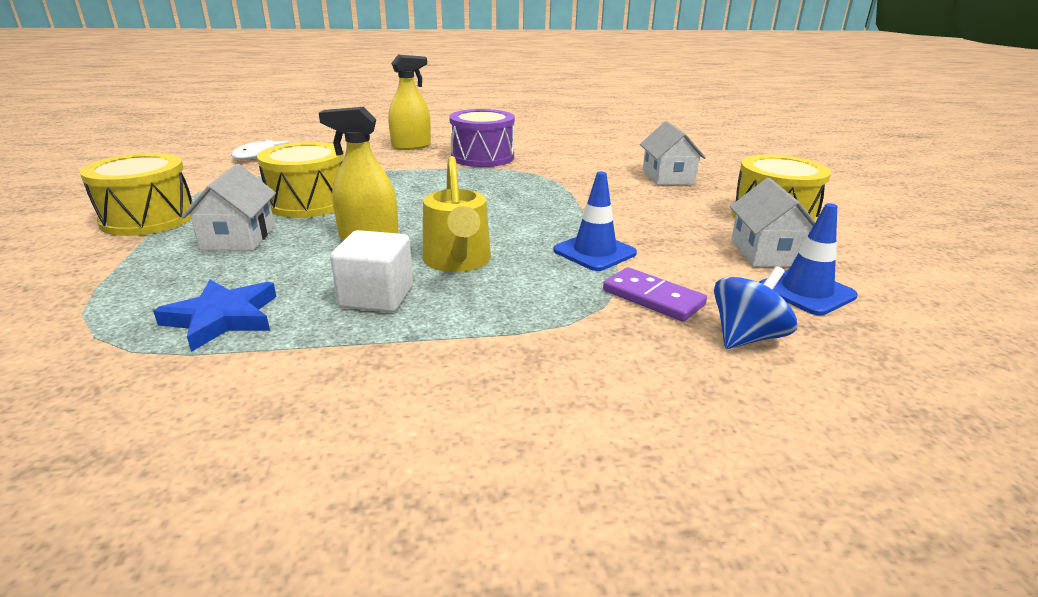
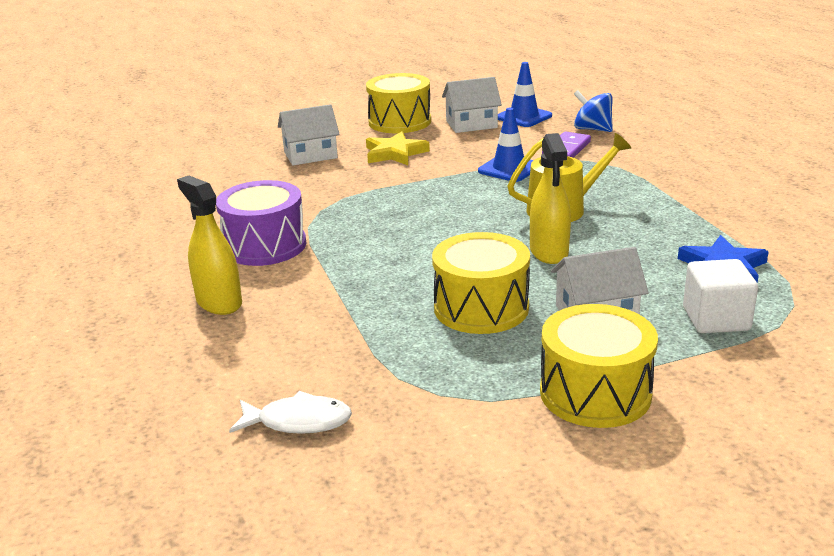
camera: 100 degrees left, 0 degrees up
(376, 297) = (643, 224): white cube -> white cube (716, 319)
(664, 206) = (395, 153): none -> yellow star

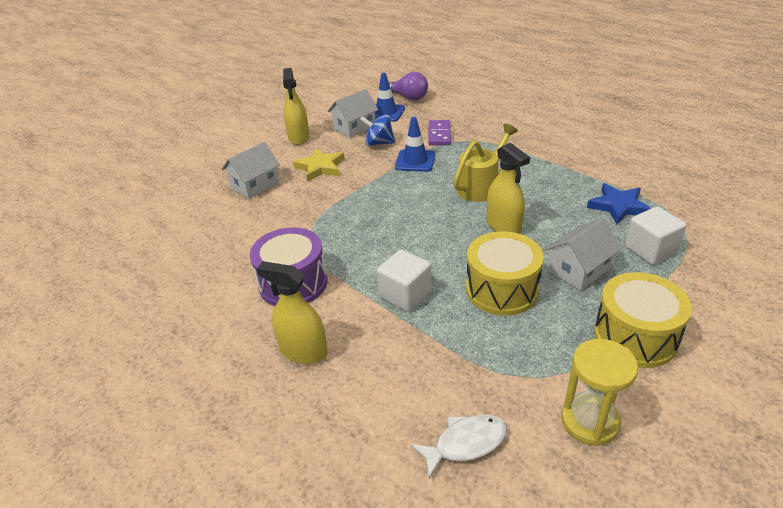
camera: 25 degrees left, 10 degrees up
(368, 284) = (405, 294): none -> white cube
(399, 122) = (299, 137): yellow drum -> yellow spray bottle
(452, 447) = (589, 421): none -> yellow hourglass
(567, 106) = (408, 97): none -> purple light bulb
(592, 129) = (441, 113): blue spinning top -> blue spinning top (379, 143)

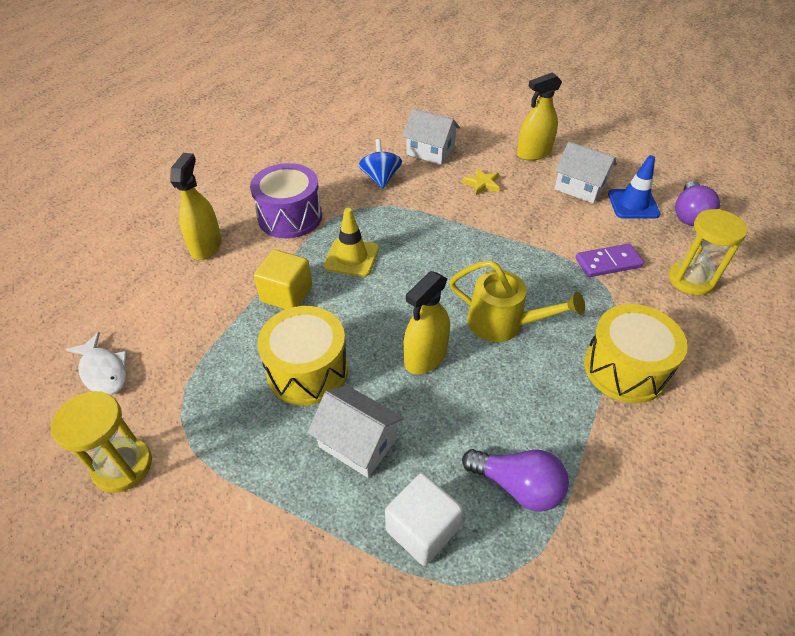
camera: 70 degrees right, 10 degrees up
(320, 167) = (482, 184): yellow star -> yellow star, size x0.66
(375, 249) = (351, 257): none -> yellow traffic cone
(379, 143) = (556, 214): blue spinning top -> blue spinning top (380, 178)
(405, 294) = (287, 294): white cube -> yellow cube
(415, 161) = (532, 253): blue traffic cone -> none
(467, 111) = (691, 280): none -> yellow hourglass
(618, 206) = (517, 486): blue star -> purple light bulb
(635, 336) = (245, 508): yellow drum -> yellow drum (625, 368)

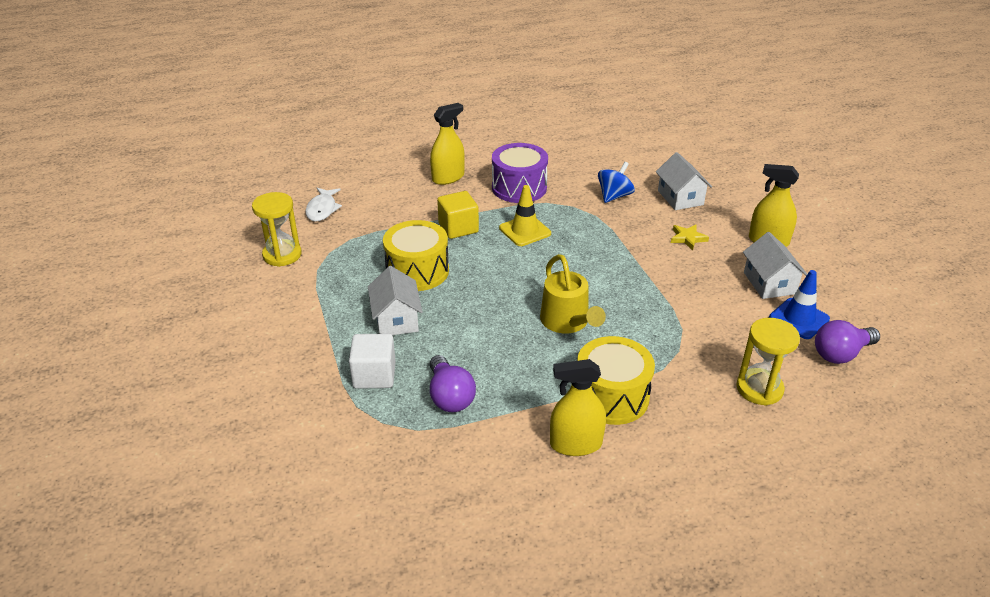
camera: 45 degrees right, 10 degrees down
(425, 357) = (491, 307): yellow spray bottle -> yellow spray bottle (575, 444)
(608, 262) = (706, 338): purple domino -> none

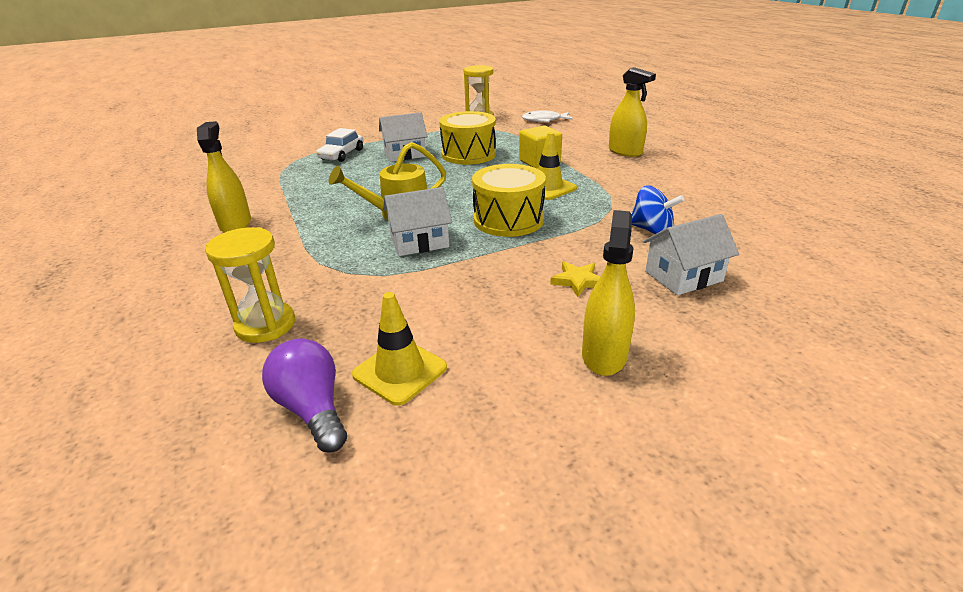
camera: 85 degrees right, 5 degrees down
(374, 375) = (342, 154): white cube -> white car
(449, 396) = (311, 177): purple light bulb -> none
(519, 187) = (630, 180): purple drum -> none
(611, 396) = (287, 237): yellow drum -> yellow drum (508, 220)
(769, 283) = (486, 348): white house -> white house (419, 242)
(798, 319) = (400, 371): blue traffic cone -> yellow traffic cone

